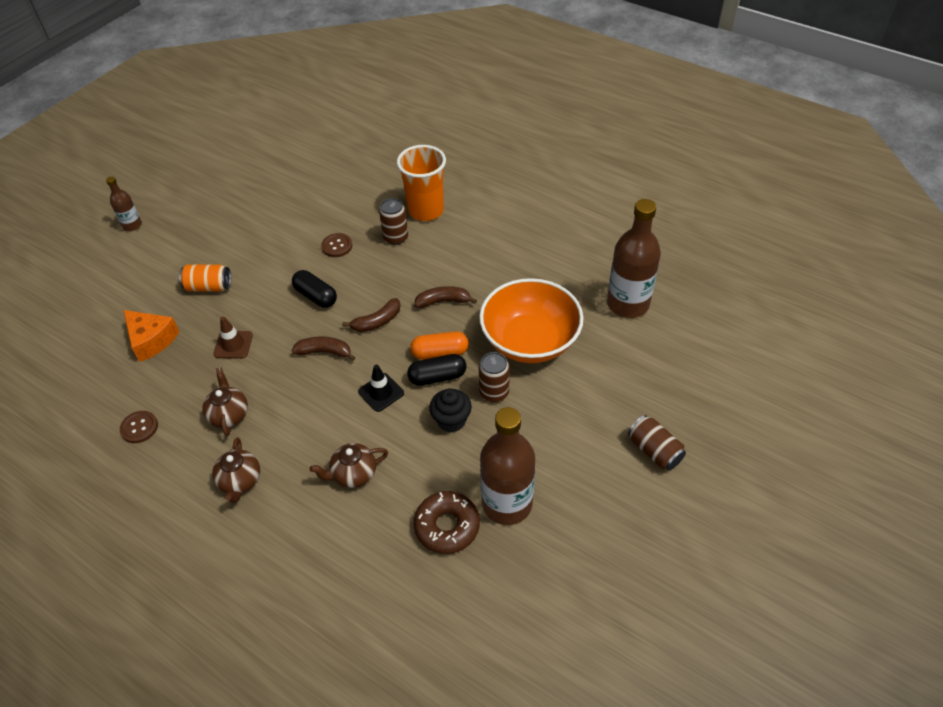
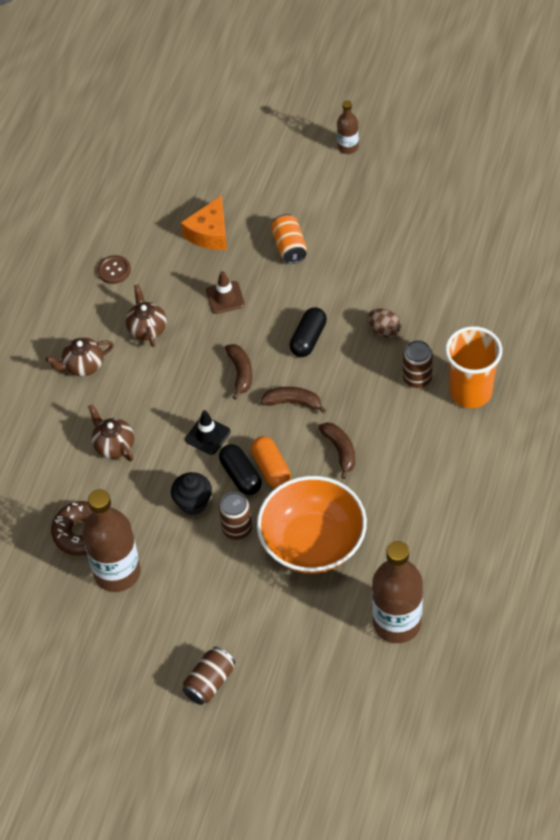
camera: 75 degrees right, 5 degrees up
(229, 414) = (147, 328): brown teapot -> brown teapot turned 75 degrees counterclockwise
(337, 246) = (384, 330): brown button -> brown egg
(377, 321) = (293, 402): brown banana -> brown banana turned 150 degrees clockwise

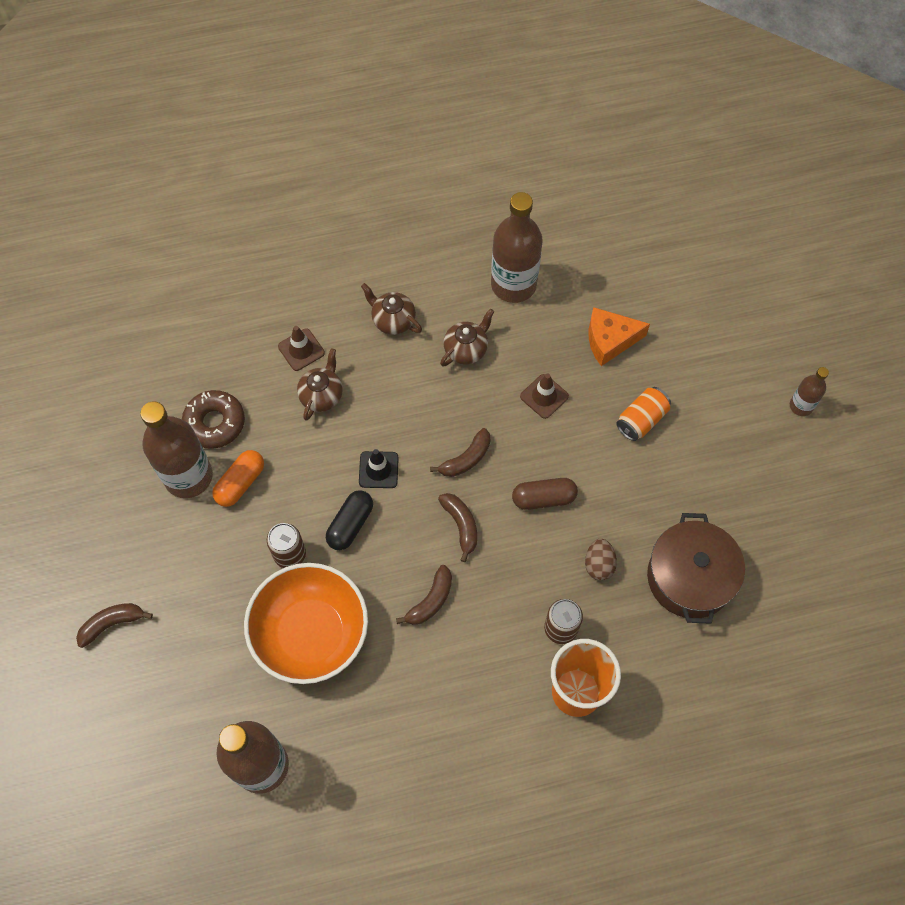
camera: 55 degrees right, 10 degrees up
(61, 441) = (301, 350): none -> brown traffic cone
(114, 270) = (513, 284): brown button -> brown bottle
(193, 503) = (297, 499): black cupcake -> none
(209, 682) = (112, 624): brown can -> brown banana
(271, 468) = (374, 548): orange capsule -> orange capsule (240, 483)
(308, 339) = (543, 498): black capsule -> brown capsule
(431, 281) = (689, 577): none -> brown pot

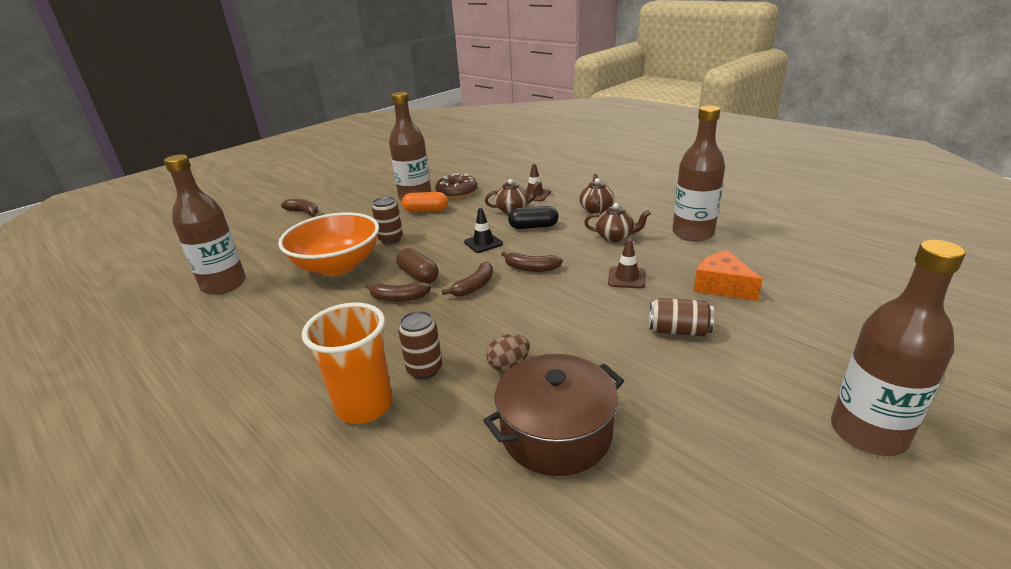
camera: 60 degrees right, 35 degrees down
(350, 524) = (432, 249): black capsule -> black capsule (533, 226)
(543, 498) = (539, 312): brown capsule -> brown capsule (418, 275)
(641, 420) = (678, 330): orange can -> brown can
(801, 406) = (868, 433): brown bottle -> brown bottle, size x1.98

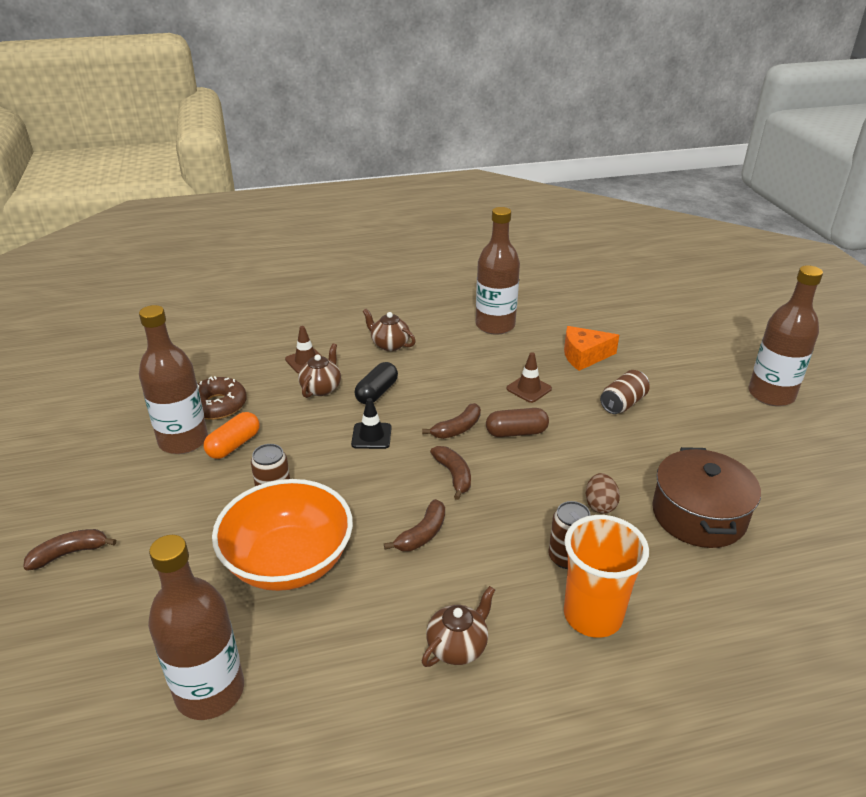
camera: 60 degrees left, 5 degrees up
(418, 275) = (389, 504): brown capsule -> brown capsule (516, 432)
(615, 237) = (455, 361): brown teapot -> brown teapot (458, 646)

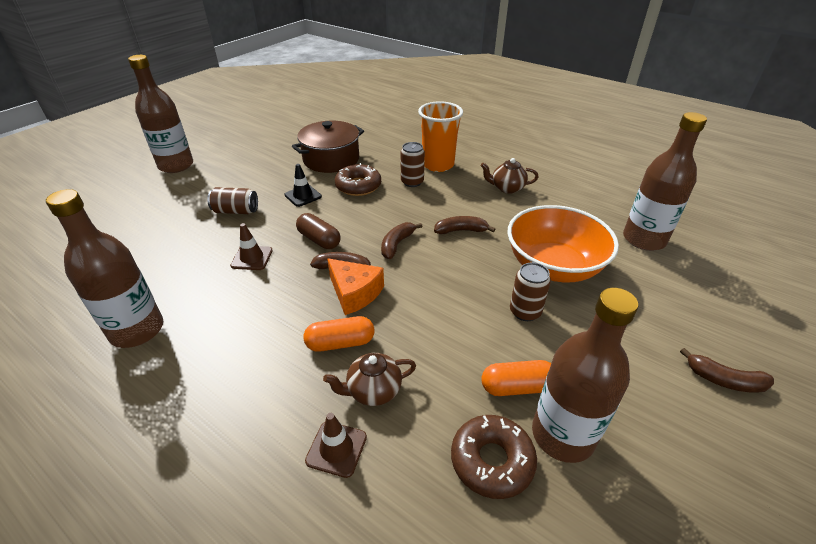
camera: 130 degrees left, 5 degrees up
(371, 436) = (403, 307): black traffic cone -> black traffic cone (303, 196)
(377, 392) = (340, 343): black capsule -> orange capsule
(389, 345) = (239, 393): brown teapot -> none
(584, 356) = (171, 251): orange cheese -> orange cheese (354, 293)
(600, 505) = (358, 186): brown egg -> brown donut

